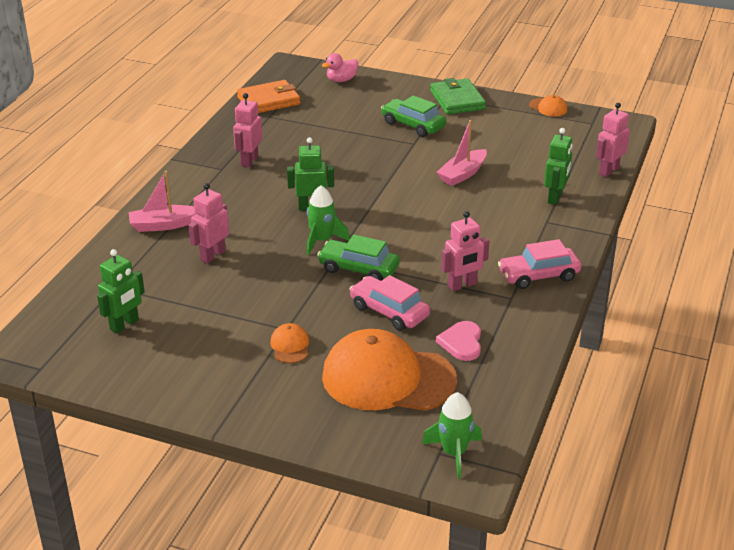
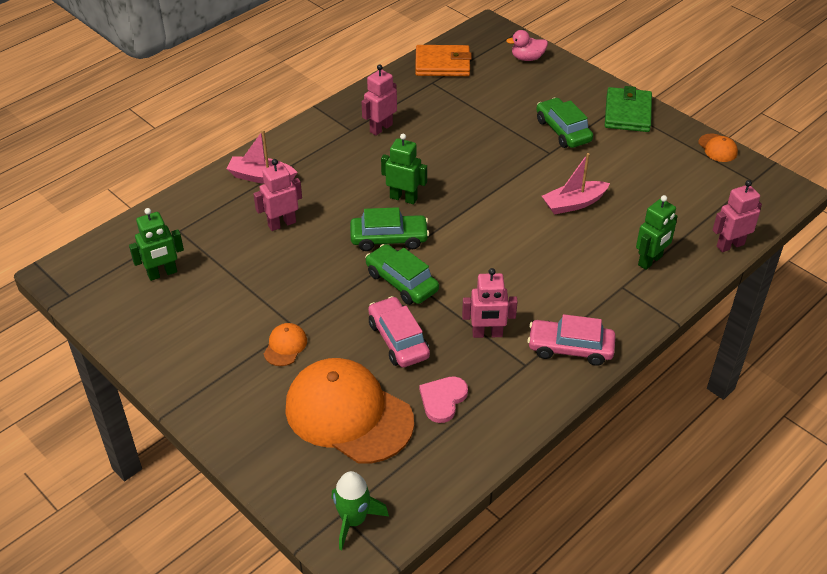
camera: 25 degrees right, 10 degrees up
(322, 240) = (389, 239): green rocket -> green car

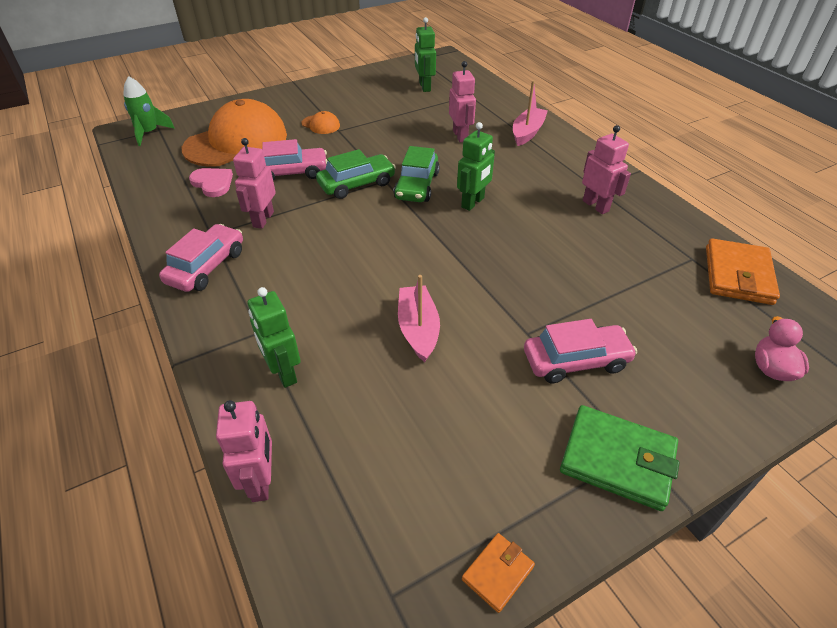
camera: 105 degrees right, 0 degrees up
(563, 130) = (575, 361): green car -> pink car
(717, 148) = (498, 573): orange cap -> orange wallet

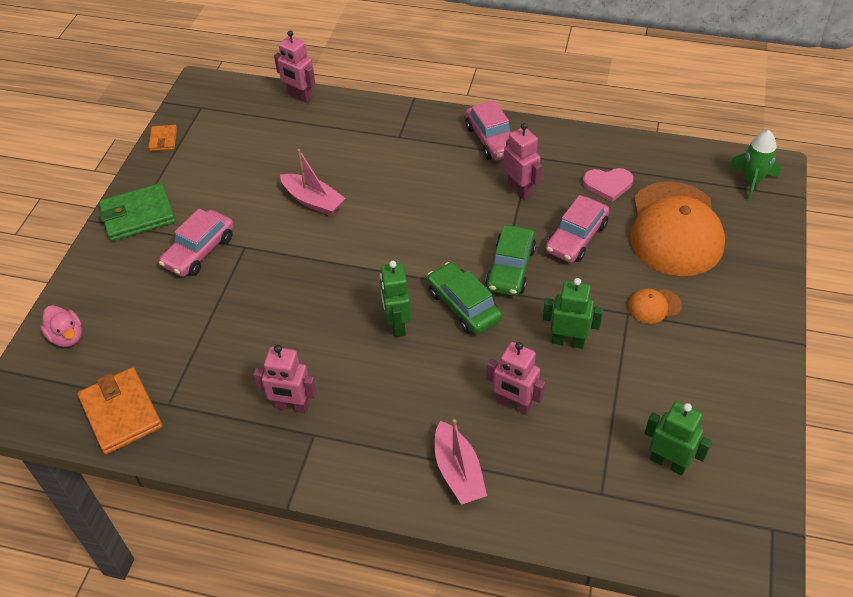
camera: 135 degrees right, 5 degrees up
(283, 372) = (354, 131): green robot -> green robot (568, 341)

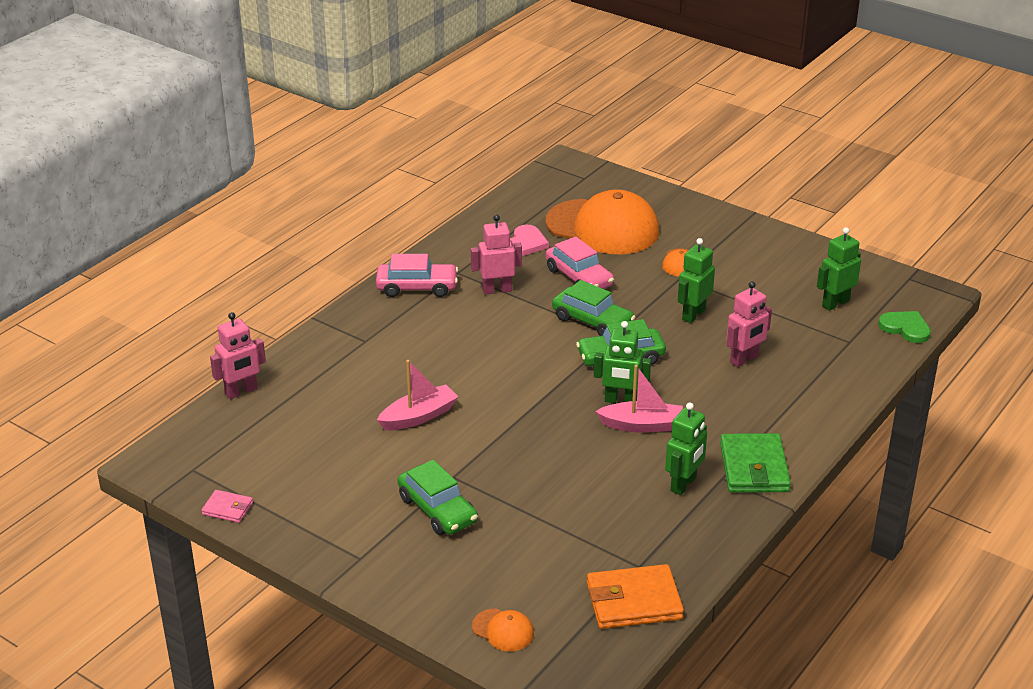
camera: 70 degrees left, 15 degrees down
(67, 336) = (503, 630): pink duck -> orange cap
(138, 215) = (346, 548): green wallet -> green wallet (754, 468)
(163, 140) = (227, 508): orange wallet -> pink wallet
(199, 251) = (437, 510): pink car -> green car
(292, 406) = (684, 484): pink robot -> green robot
(458, 471) = (798, 405): pink boat -> pink boat (642, 425)
(661, 546) = (905, 328): none -> green heart
(751, 181) = (573, 176): green rocket -> none

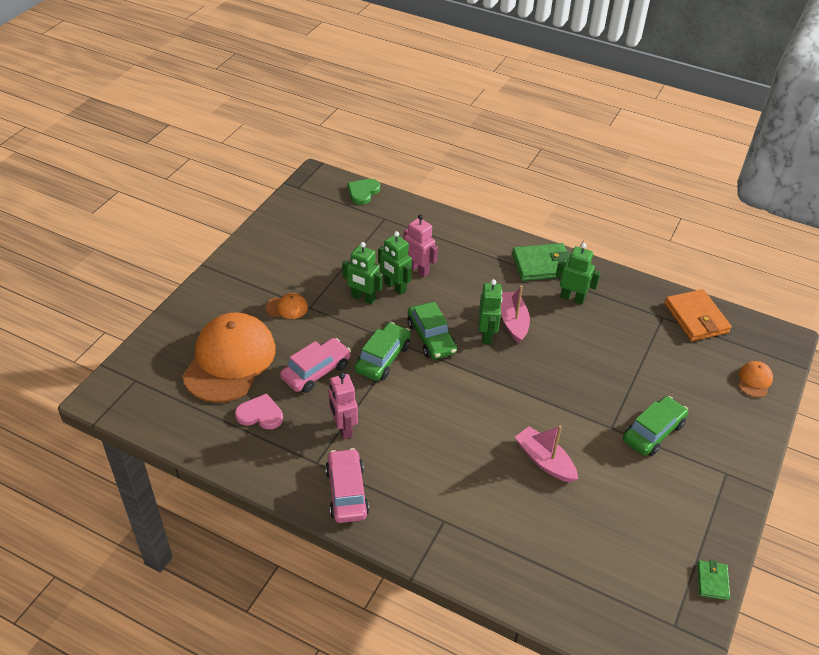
camera: 100 degrees left, 10 degrees up
(227, 508) = (712, 581): pink wallet -> green wallet
(241, 392) = (550, 612): pink robot -> none
(835, 303) = (336, 223): green robot -> green robot (395, 287)

